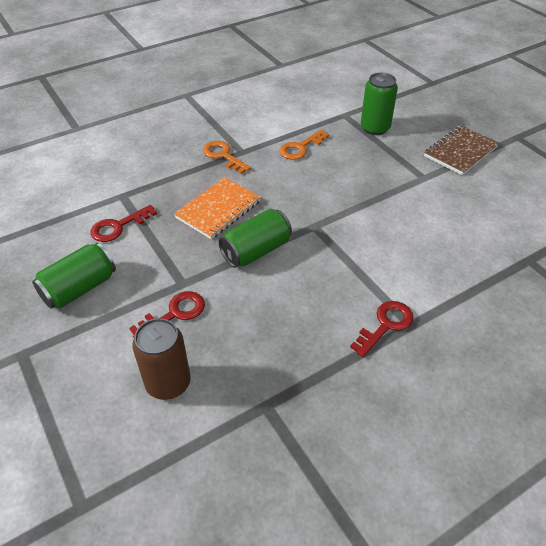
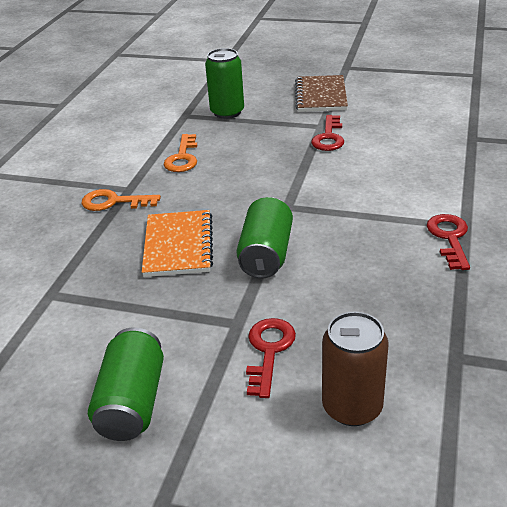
camera: 40 degrees left, 10 degrees down
(118, 226) = (90, 322): red key -> red key (329, 137)

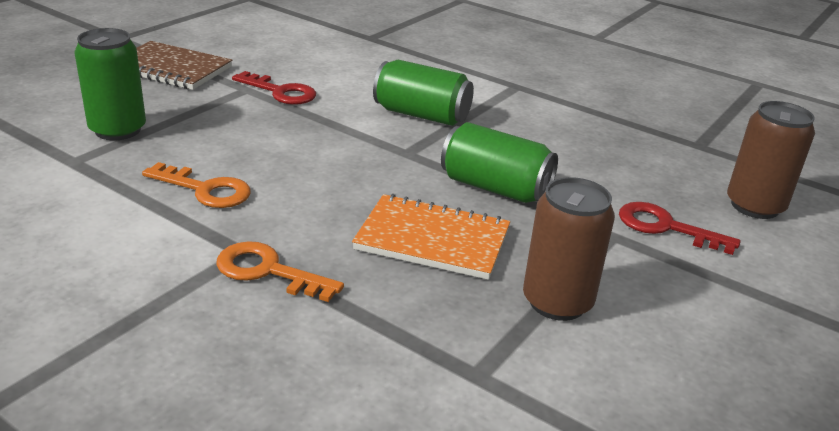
camera: 75 degrees left, 5 degrees down
(114, 202) = (268, 271): orange key -> orange key turned 90 degrees clockwise
(132, 402) = (730, 335): green can -> green can (421, 115)
(134, 311) = (557, 302): none -> brown can
(449, 238) = (531, 97): red key -> none

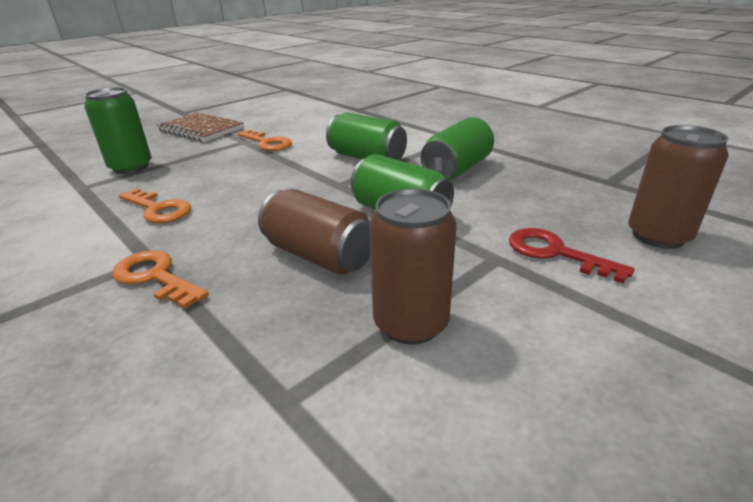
camera: 15 degrees right, 0 degrees up
(280, 92) = (267, 143): red key -> orange key
(432, 240) = (318, 256): orange notebook -> brown can
(534, 130) = (457, 169): none -> green can

